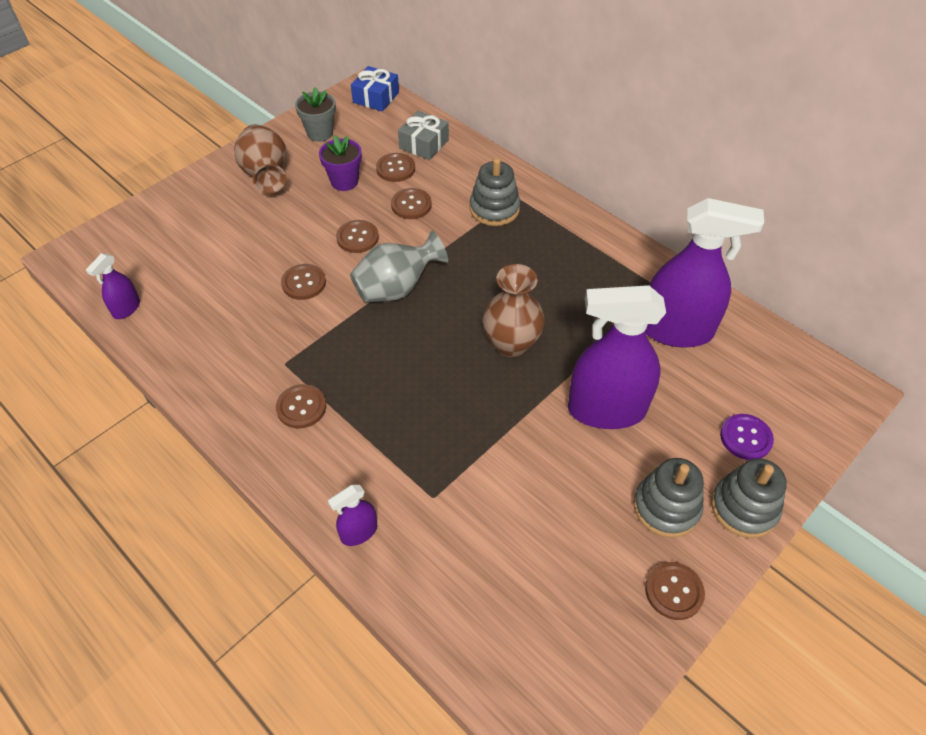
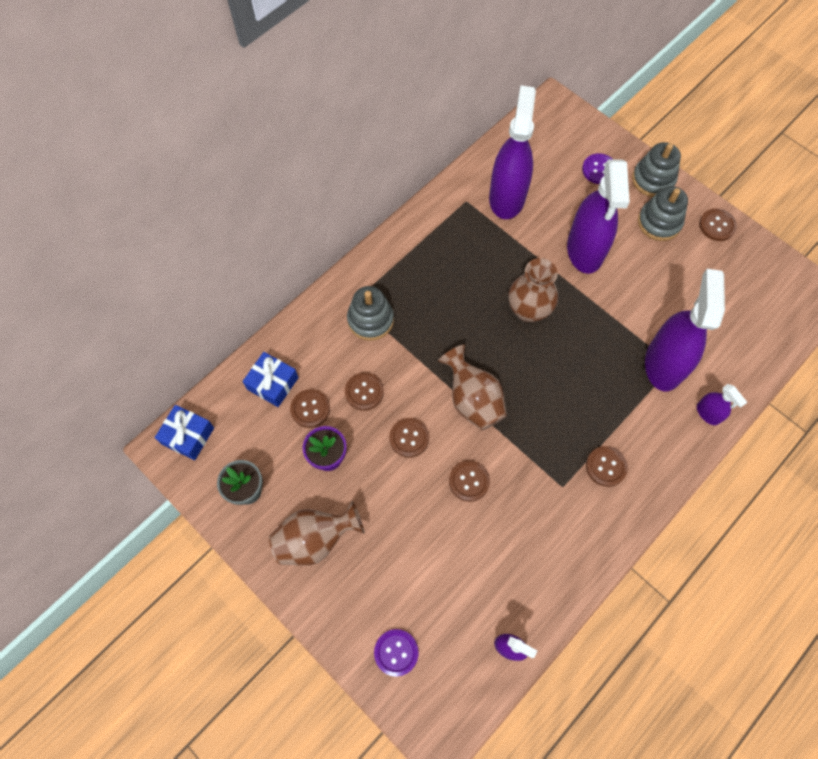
camera: 90 degrees left, 15 degrees up
(149, 228) = (396, 652): none -> purple button
(396, 289) = (472, 400): grey vase -> brown vase
(424, 144) = (272, 383): grey gift -> blue gift
(435, 486) = (663, 364): none -> purple spray bottle

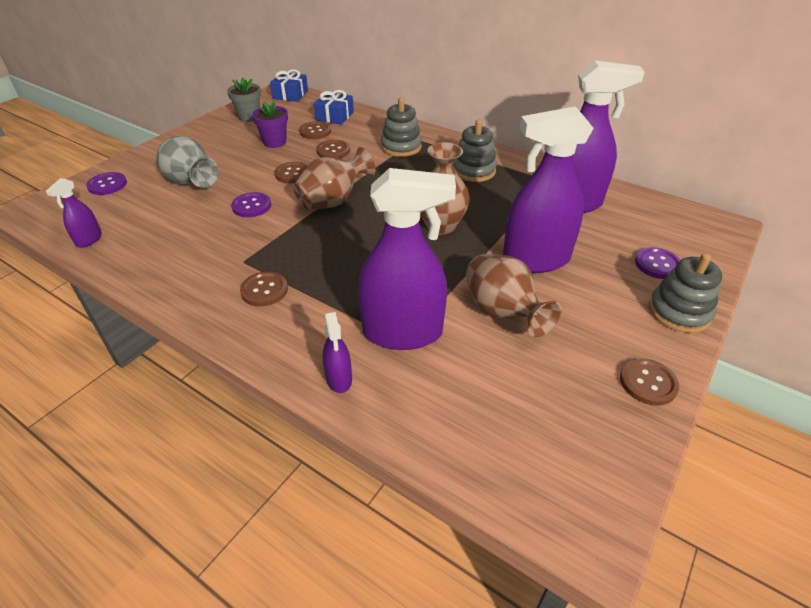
camera: 80 degrees right, 25 degrees down
(315, 539) = (208, 144): brown vase -> brown vase (502, 312)
(408, 551) = (190, 182): none -> grey vase
(469, 481) = (251, 206): brown button -> purple button
(659, 222) = (614, 320): grey stacking toy -> grey stacking toy (474, 171)
(708, 413) = (339, 379): purple spray bottle -> purple spray bottle turned 60 degrees counterclockwise

